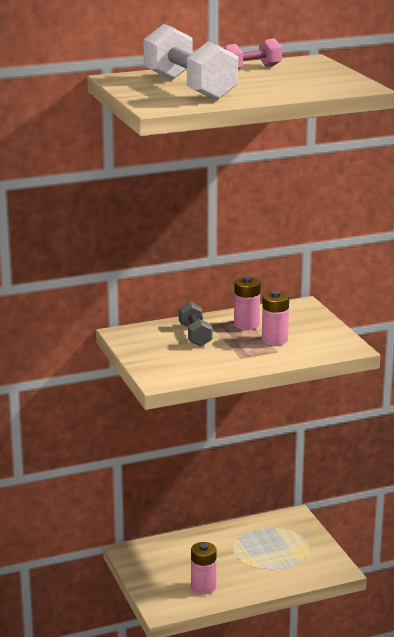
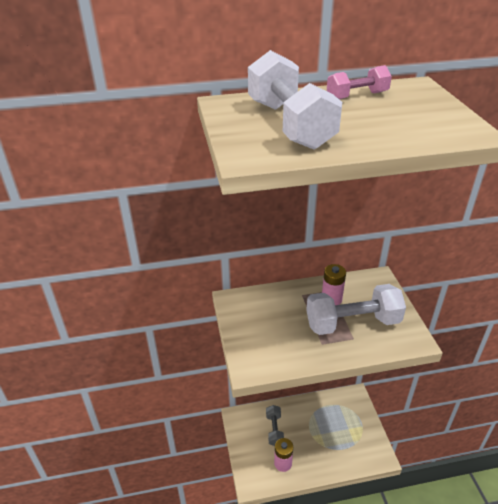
camera: 10 degrees right, 15 degrees up
(195, 335) = (288, 309): grey dumbbell -> grey dumbbell (274, 429)
(274, 340) = (352, 323): pink battery -> white dumbbell

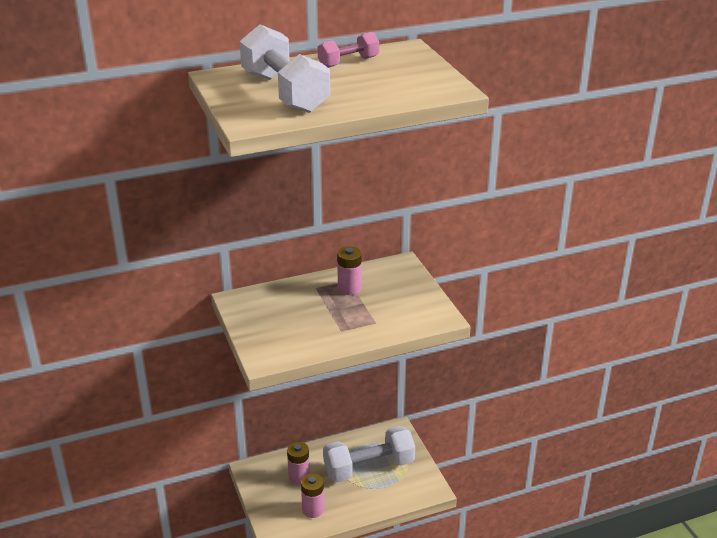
camera: 10 degrees left, 5 degrees down
(274, 429) = (299, 477): grey dumbbell -> pink battery
(352, 323) = (374, 308): white dumbbell -> white dumbbell (369, 467)

